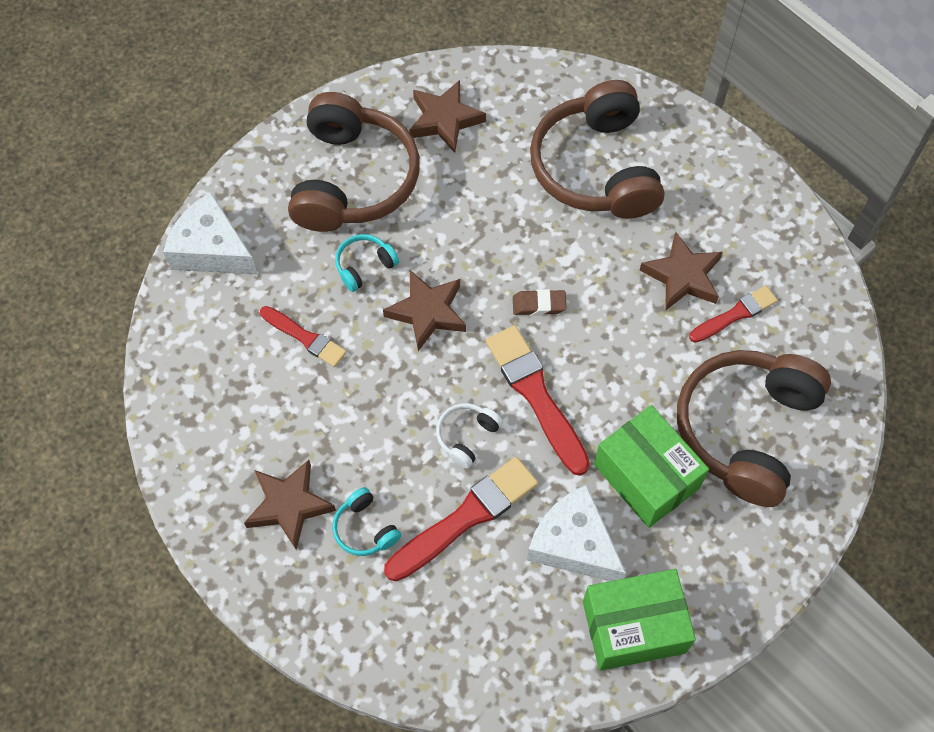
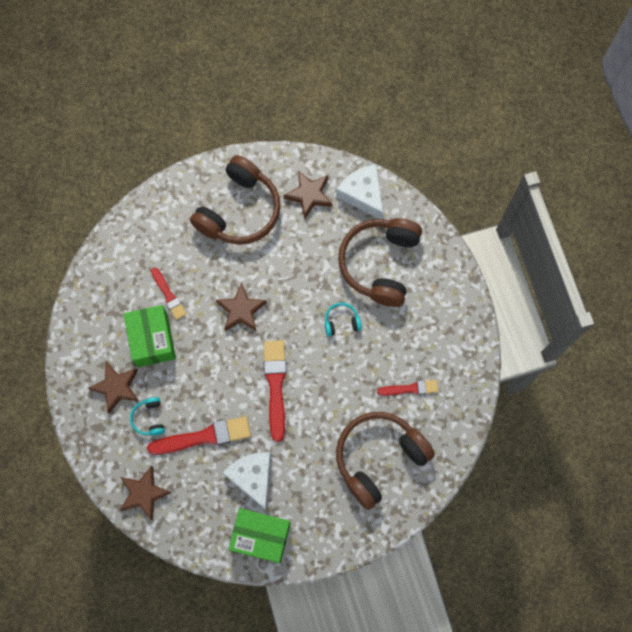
camera: 25 degrees right, 10 degrees up
(212, 249) = (143, 220): white cheese -> white cheese (363, 194)
(364, 266) = (220, 267): turquoise headphones -> turquoise headphones (341, 321)
(466, 436) = (227, 392): white headphones -> none
(539, 305) = (304, 333): brown eraser -> none
(646, 476) = (311, 458): green box -> green box (152, 340)
(682, 276) = (393, 352): brown star -> brown star (144, 493)

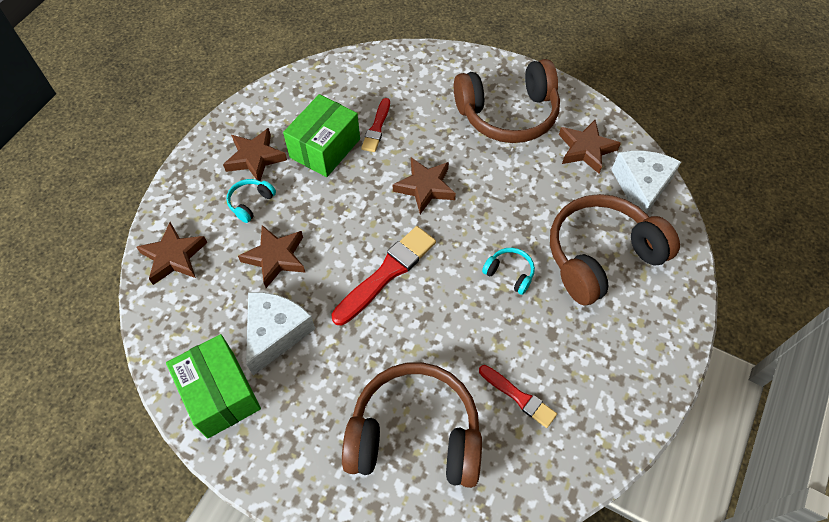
camera: 45 degrees right, 15 degrees down
(203, 437) = (275, 258): red brush -> brown star

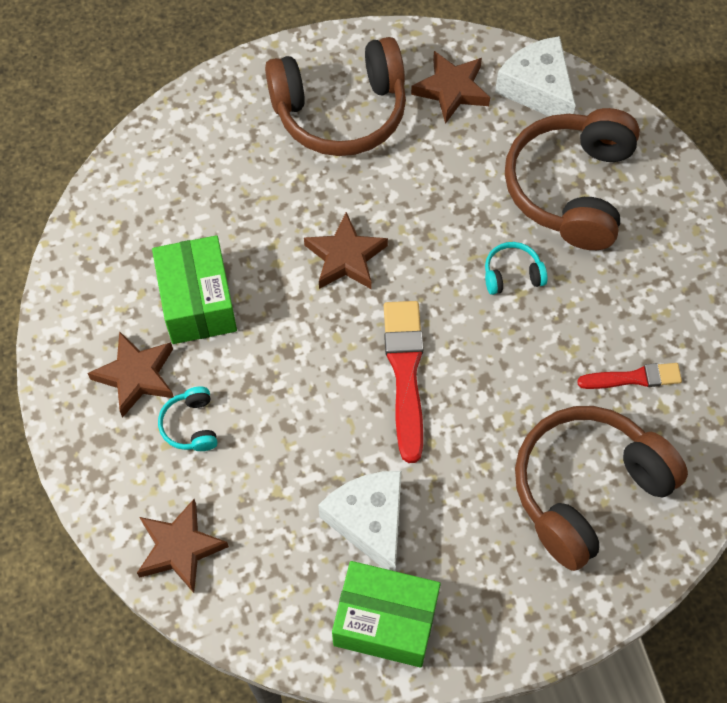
camera: 45 degrees left, 5 degrees up
(275, 258) = (283, 455): brown star -> none
(377, 127) = (225, 235): red brush -> none
(508, 114) = (340, 111): brown headphones -> brown headphones turned 45 degrees clockwise

